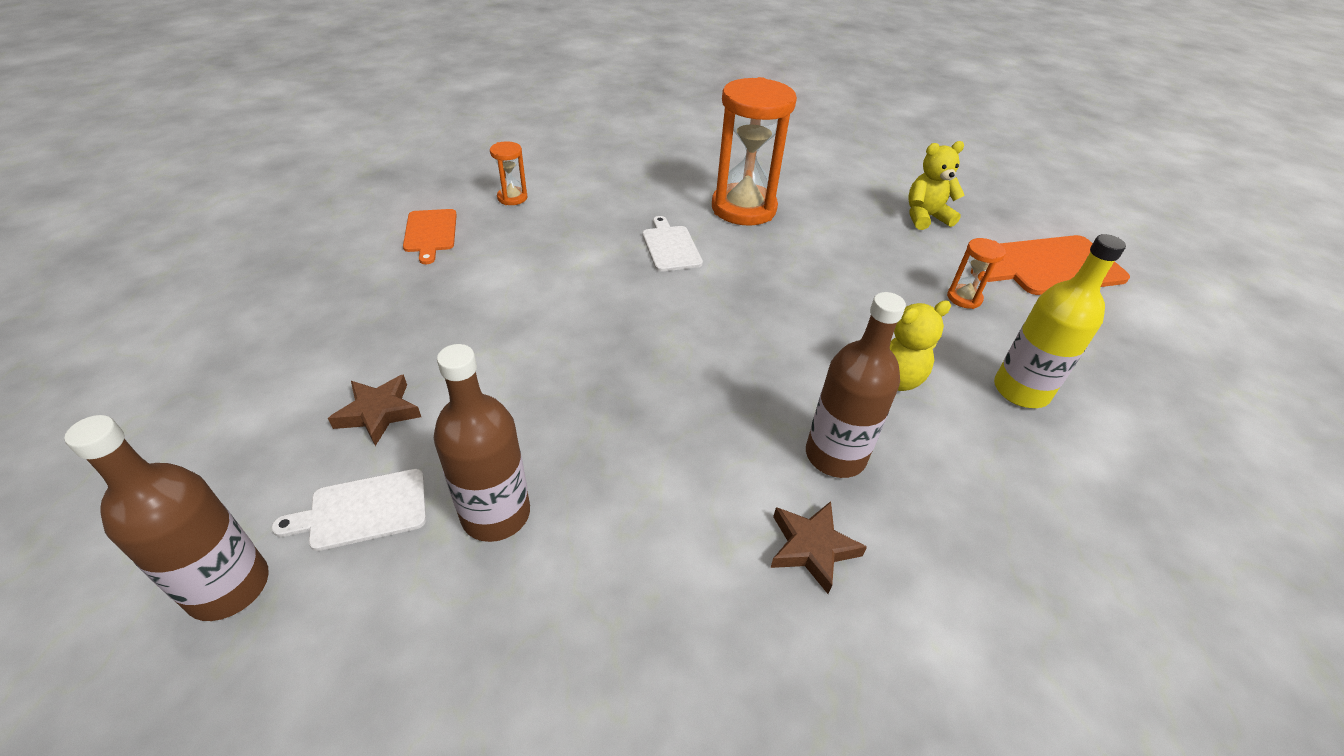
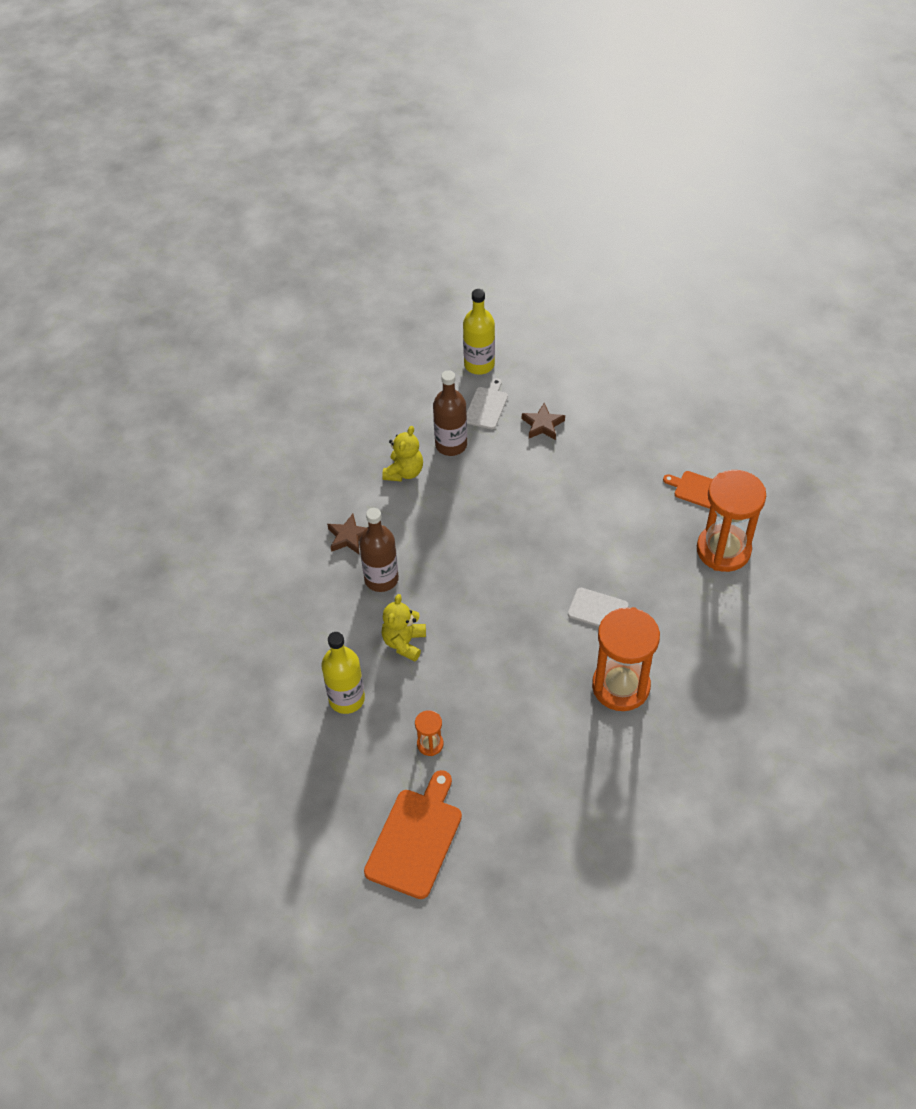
camera: 130 degrees right, 10 degrees up
(229, 587) = (479, 364): brown bottle -> yellow bottle
(512, 198) = (723, 550): orange hourglass -> orange hourglass, size x2.23
(925, 217) = (528, 808): yellow teddy bear -> yellow teddy bear (404, 472)

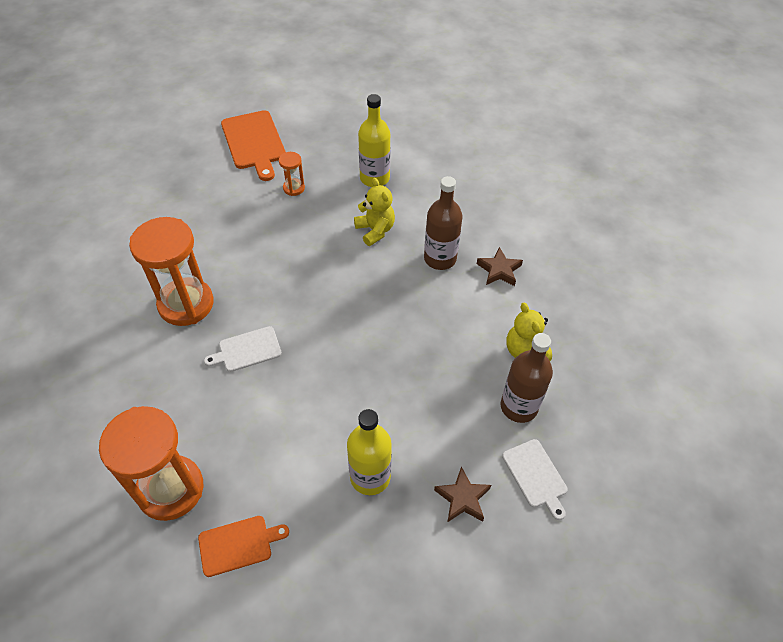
camera: 135 degrees right, 0 degrees up
(479, 364) = (600, 524): yellow bottle -> yellow bottle (370, 476)

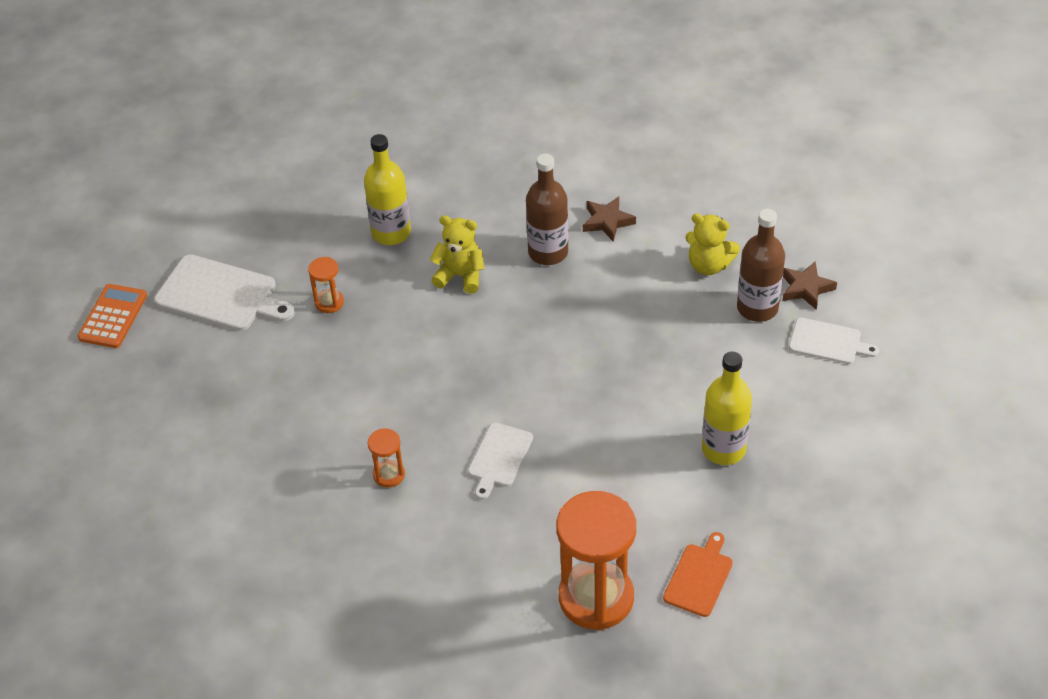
camera: 45 degrees left, 5 degrees down
(186, 304) = (389, 475): orange hourglass -> orange hourglass, size x0.45
(198, 114) = (113, 317): none -> orange calculator
(254, 142) = (221, 295): orange cutting board -> white cutting board
(463, 498) = (802, 401): brown star -> brown star (806, 288)

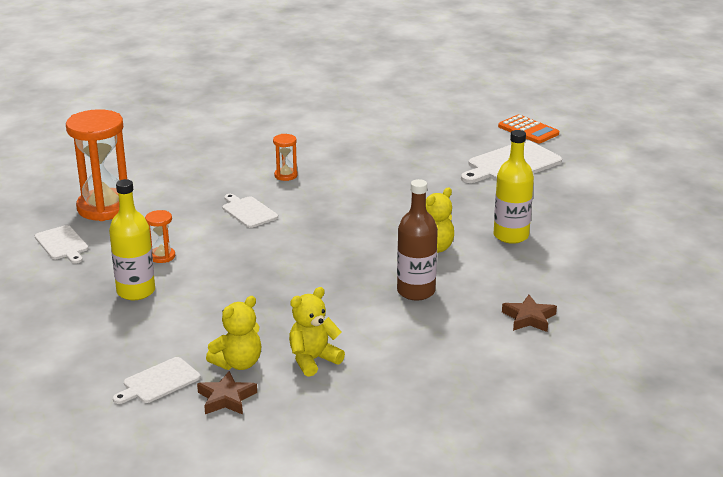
camera: 120 degrees right, 20 degrees down
(329, 302) = (462, 195): orange hourglass -> orange hourglass (162, 256)
(607, 221) = (421, 331): brown star -> brown star (529, 318)
(699, 577) = (62, 244): orange cutting board -> white cutting board
(757, 308) = (238, 363): brown bottle -> yellow teddy bear

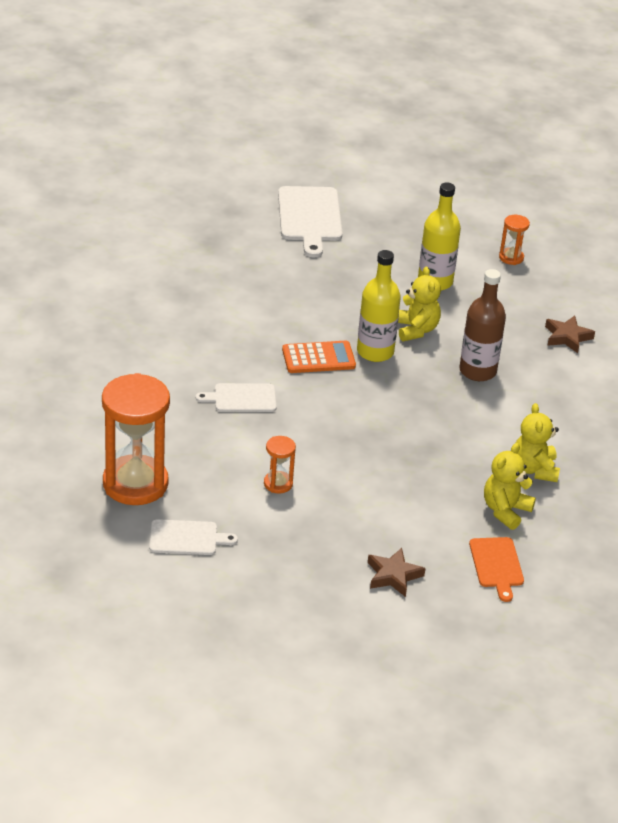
camera: 60 degrees left, 10 degrees up
(136, 291) = (330, 523): yellow bottle -> yellow bottle (375, 352)
(159, 382) = (497, 565): white cutting board -> orange cutting board
(226, 398) = (552, 537): brown star -> brown star (393, 575)
(238, 363) = (505, 511): yellow teddy bear -> yellow teddy bear turned 135 degrees counterclockwise
(286, 175) = (191, 346): orange hourglass -> orange hourglass (511, 257)
(528, 130) = (254, 176): orange calculator -> orange calculator (318, 358)

